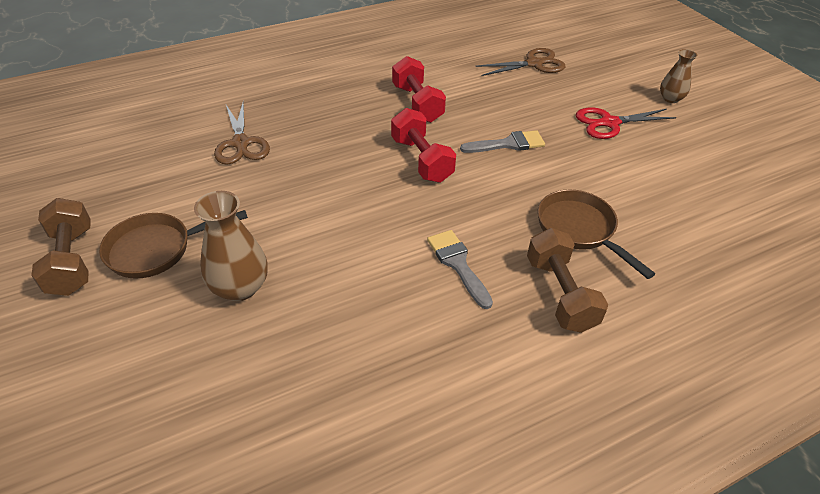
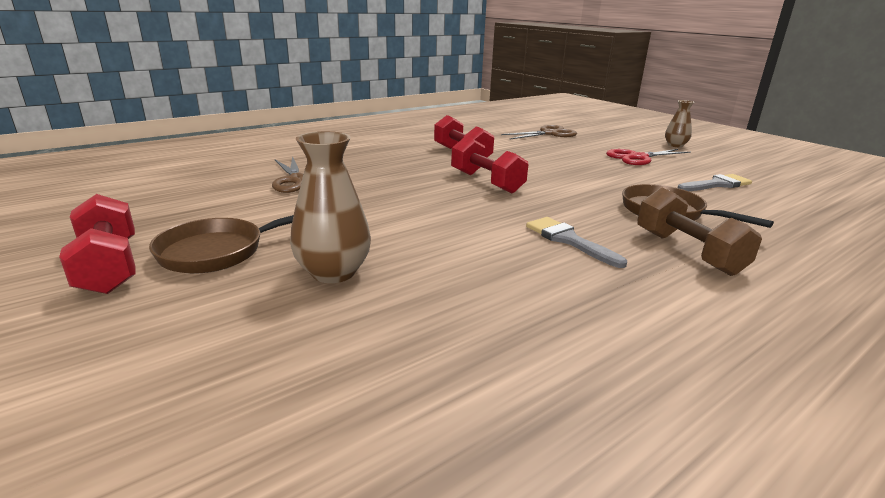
camera: 10 degrees left, 20 degrees down
(72, 261) = (109, 267): brown dumbbell -> red dumbbell
(508, 144) = (560, 171): grey brush -> grey brush (716, 184)

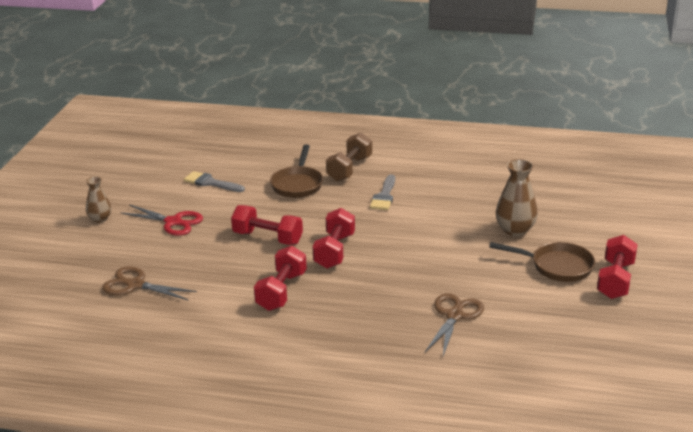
camera: 130 degrees left, 5 degrees up
(555, 172) = (267, 238): none -> red dumbbell

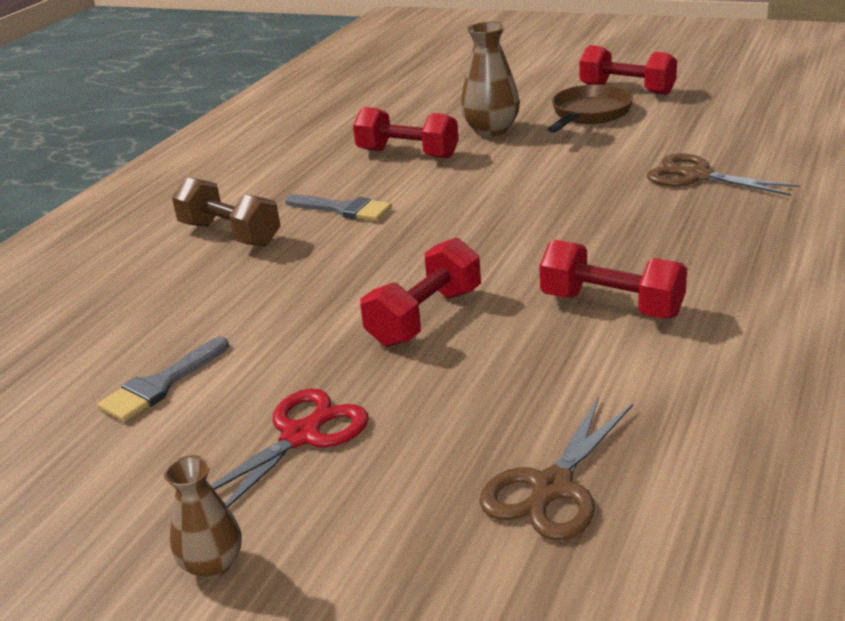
camera: 75 degrees left, 0 degrees up
(297, 184) = (246, 284): brown pan -> none
(334, 251) = (496, 255): red dumbbell -> red dumbbell (407, 154)

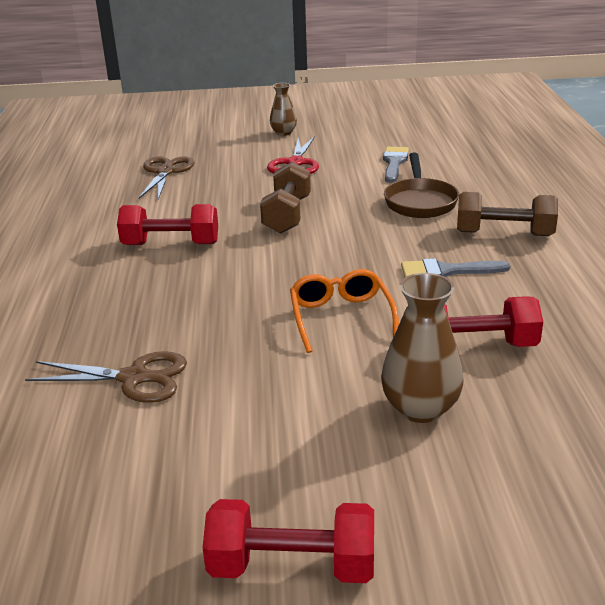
camera: 150 degrees right, 0 degrees up
(425, 317) = (287, 215): red dumbbell -> brown dumbbell
(485, 189) = (341, 317): none -> orange glasses
(589, 114) = (314, 474): brown pan -> brown pan (420, 202)

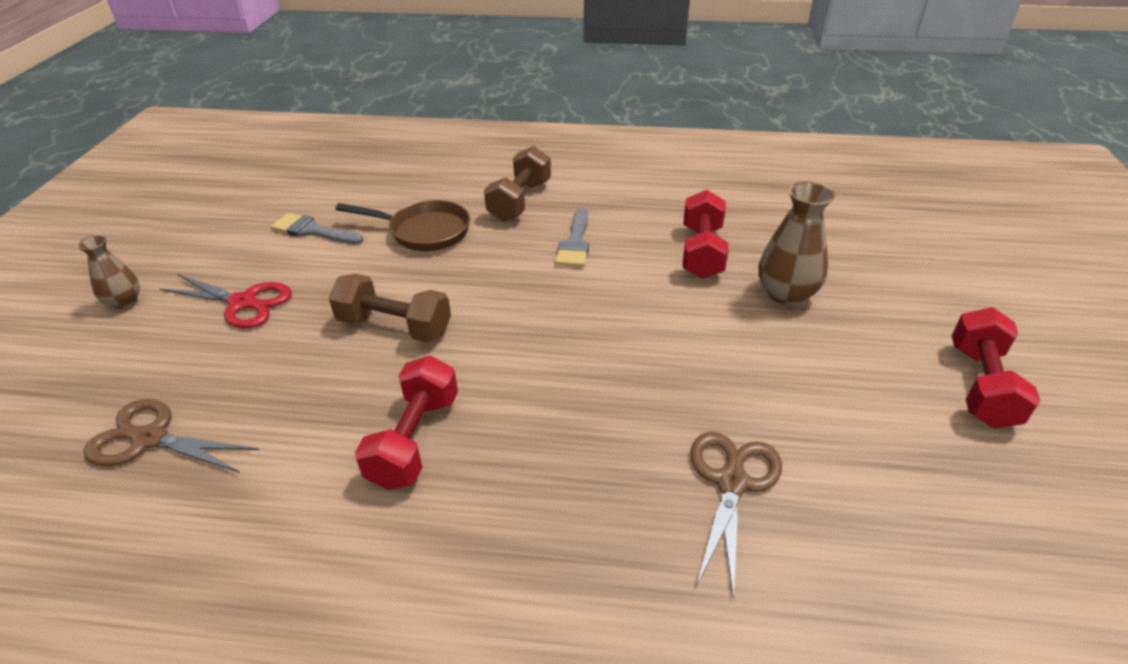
camera: 80 degrees left, 10 degrees up
(341, 317) = (640, 316): orange glasses -> none

